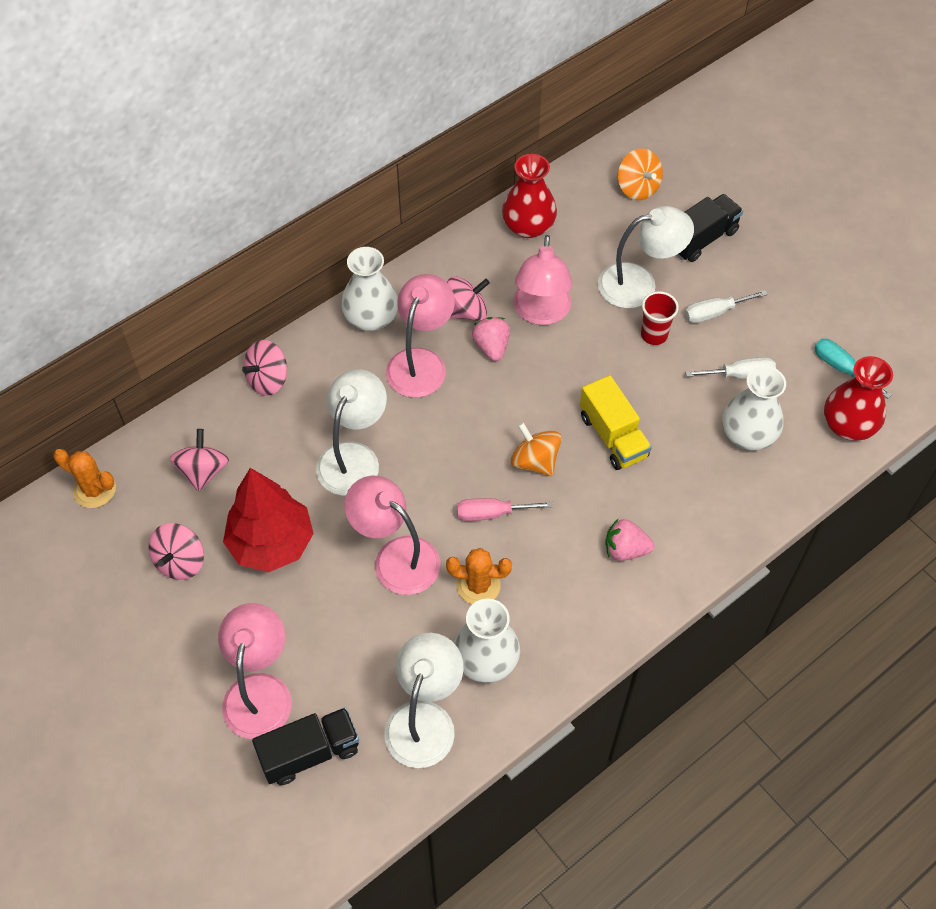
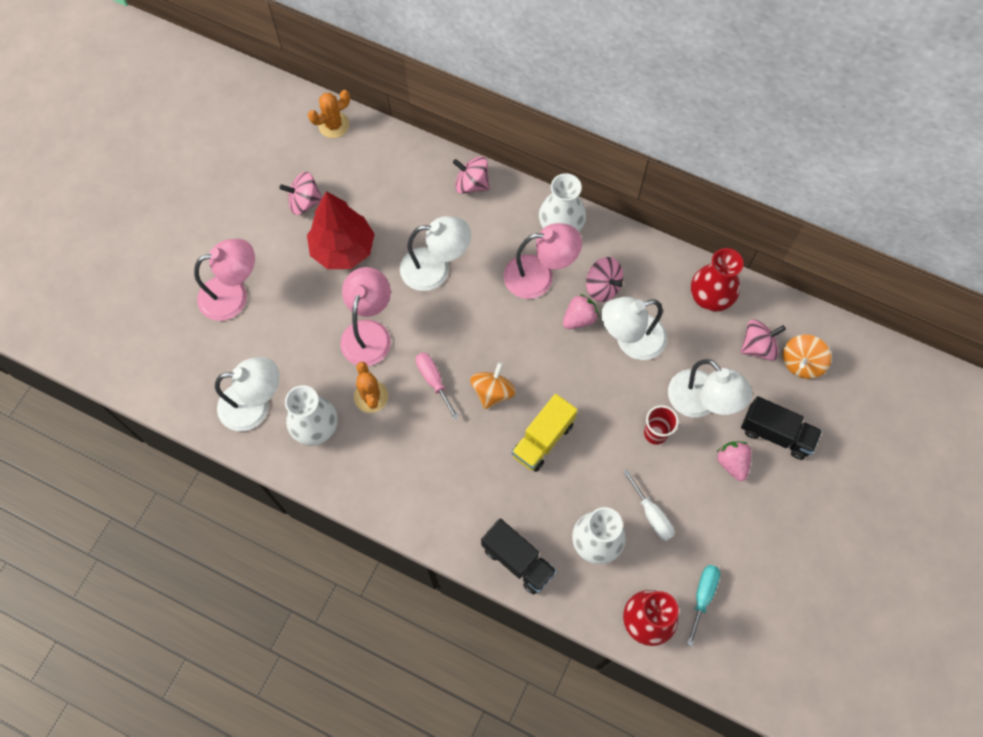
camera: 65 degrees right, 10 degrees up
(94, 490) = (333, 125): orange cactus -> orange cactus turned 60 degrees clockwise
(203, 471) = (378, 181): pink spinning top -> pink spinning top (758, 347)
(310, 753) = (203, 345): black truck -> black truck (518, 560)
(541, 313) = (630, 340): pink lamp -> white lamp
(625, 549) = (447, 487): pink strawberry -> pink strawberry (732, 463)
(714, 313) = (704, 472): white screwdriver -> none

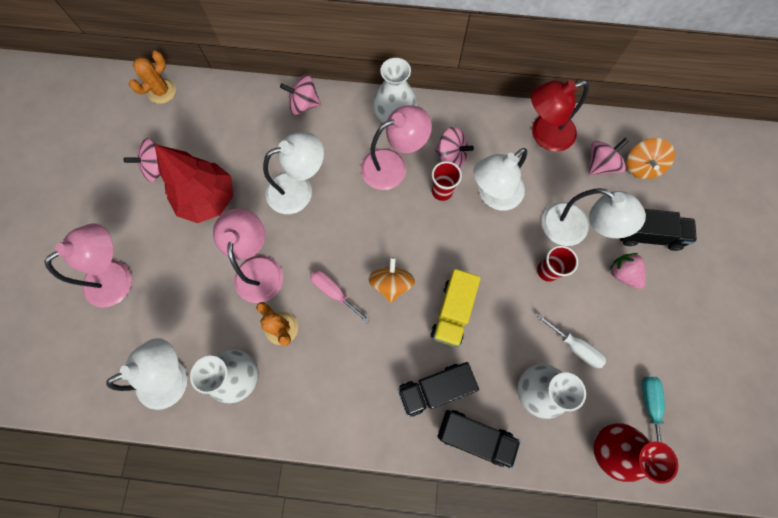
camera: 20 degrees left, 5 degrees up
(496, 504) = (434, 389): none -> black truck
(579, 318) = (442, 191): pink strawberry -> red cup
(711, 296) = (544, 135): red vase -> red lamp

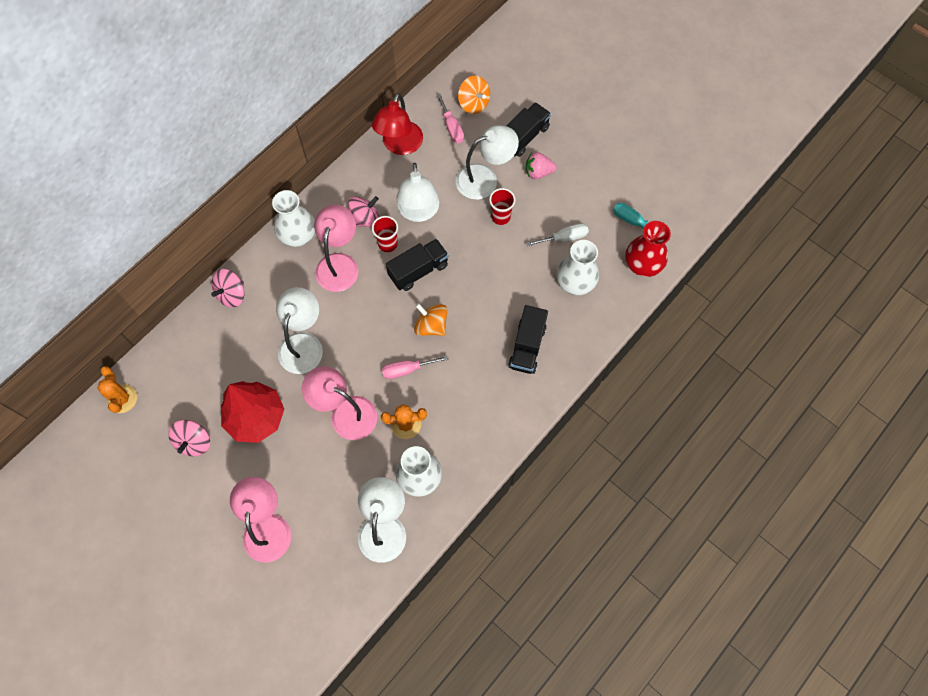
camera: 55 degrees left, 5 degrees down
(452, 312) = (482, 298): yellow truck -> none
(474, 436) = (576, 342): black truck -> black truck (418, 270)
(600, 165) = (452, 127): pink spinning top -> pink screwdriver

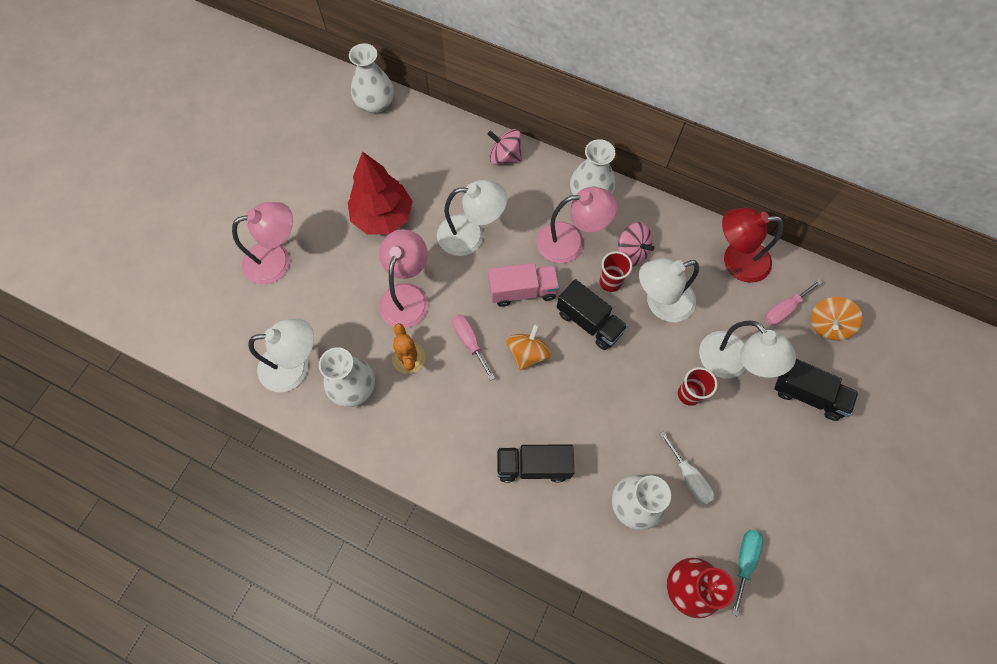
camera: 75 degrees right, 0 degrees up
(122, 399) = (375, 103): orange cactus -> white vase
(194, 442) = (347, 173): pink spinning top -> none
(373, 315) = (522, 291): none -> pink truck
(538, 172) = (766, 424): pink strawberry -> none

